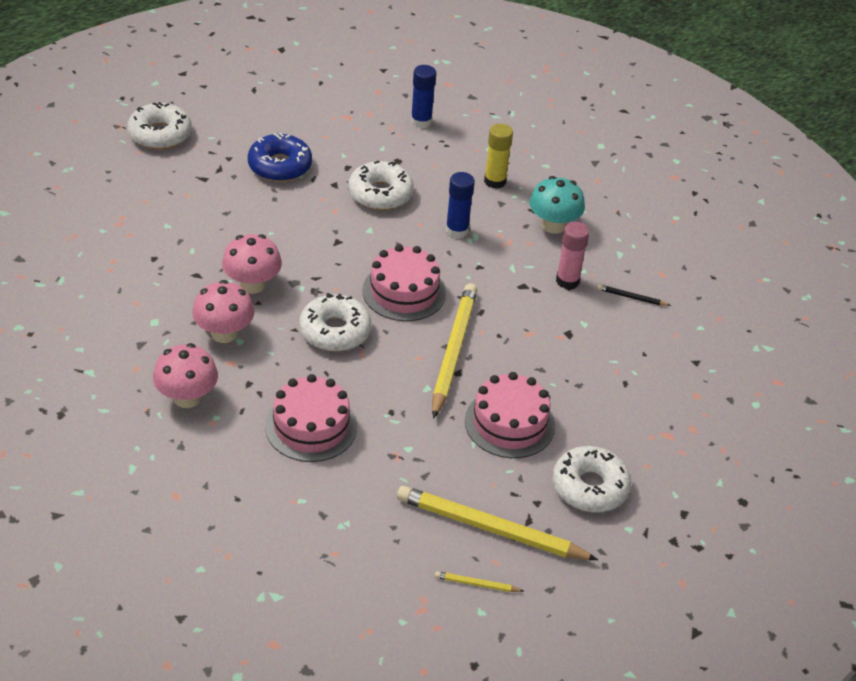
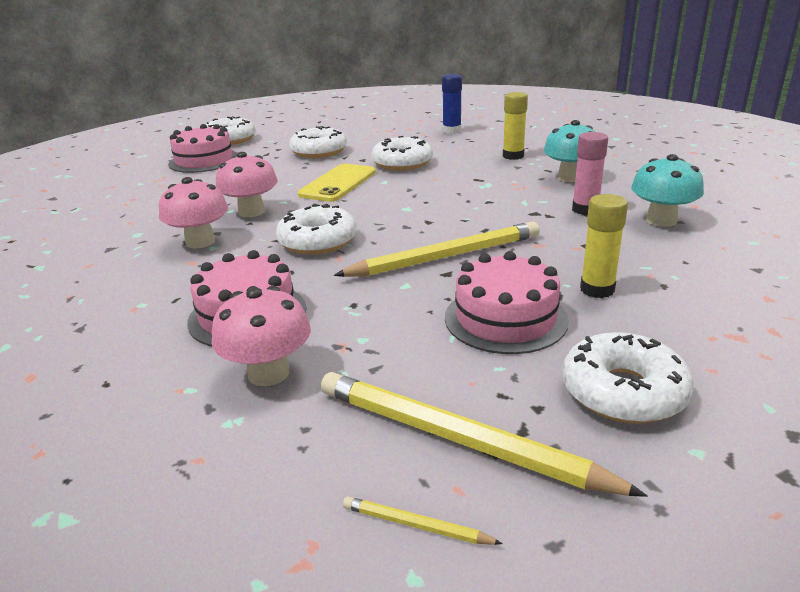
camera: 15 degrees right, 15 degrees down
(187, 397) = (122, 287): pink mushroom -> pink mushroom (268, 373)
(280, 166) = (319, 151): blue donut -> white donut
(323, 233) = (338, 183): none -> yellow phone
(404, 292) = (404, 216): pink cake -> pink cake (204, 161)
(453, 351) = (446, 257): yellow pencil -> yellow pencil turned 45 degrees clockwise
(457, 231) = (470, 181): blue glue stick -> none
(575, 389) = (597, 289): none -> yellow glue stick
(631, 297) = (661, 220): black pencil -> turquoise mushroom

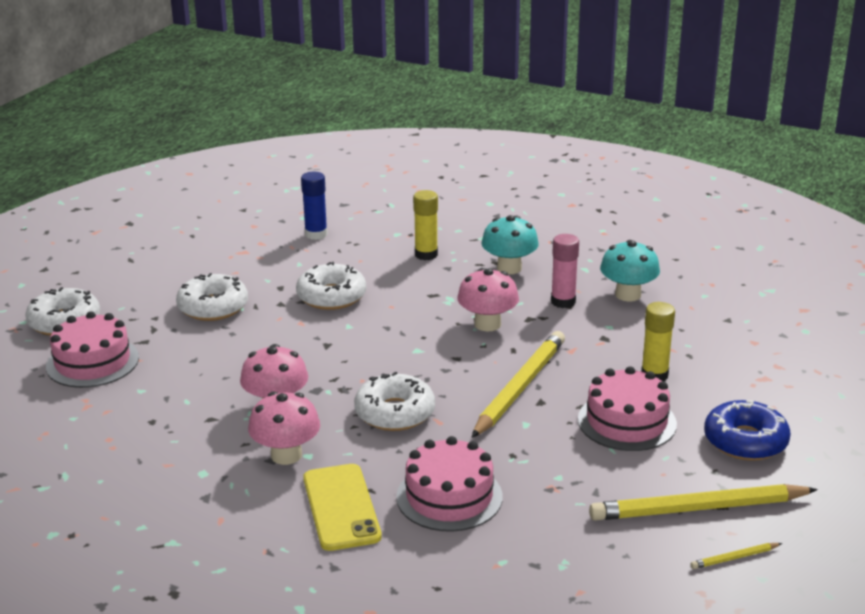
camera: 40 degrees left, 0 degrees up
(268, 373) = (535, 527): pink mushroom -> pink mushroom (487, 324)
(338, 183) = (306, 343): yellow phone -> yellow phone (341, 507)
(623, 392) = (745, 441): white donut -> blue donut

